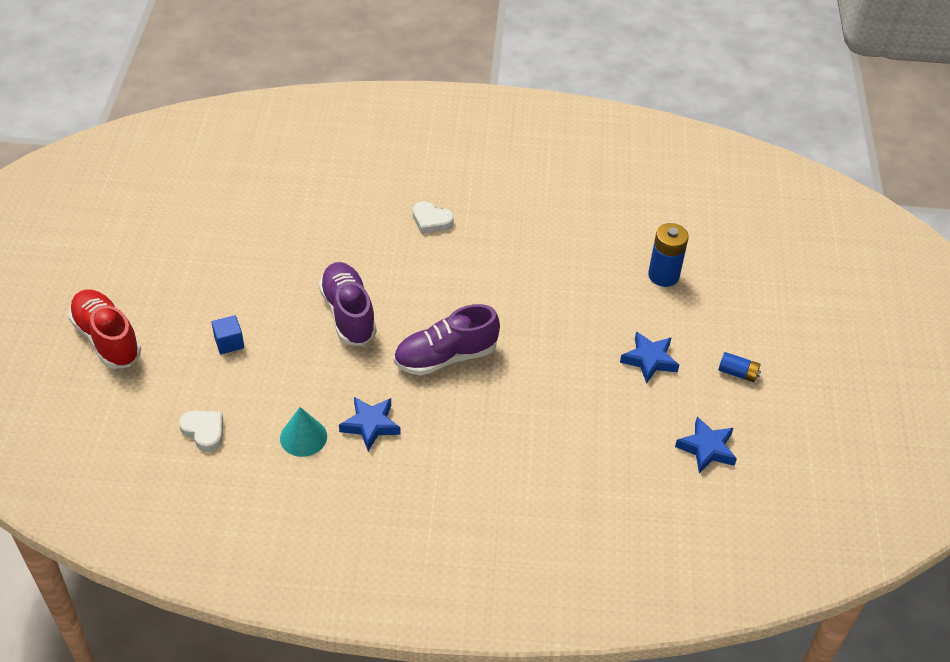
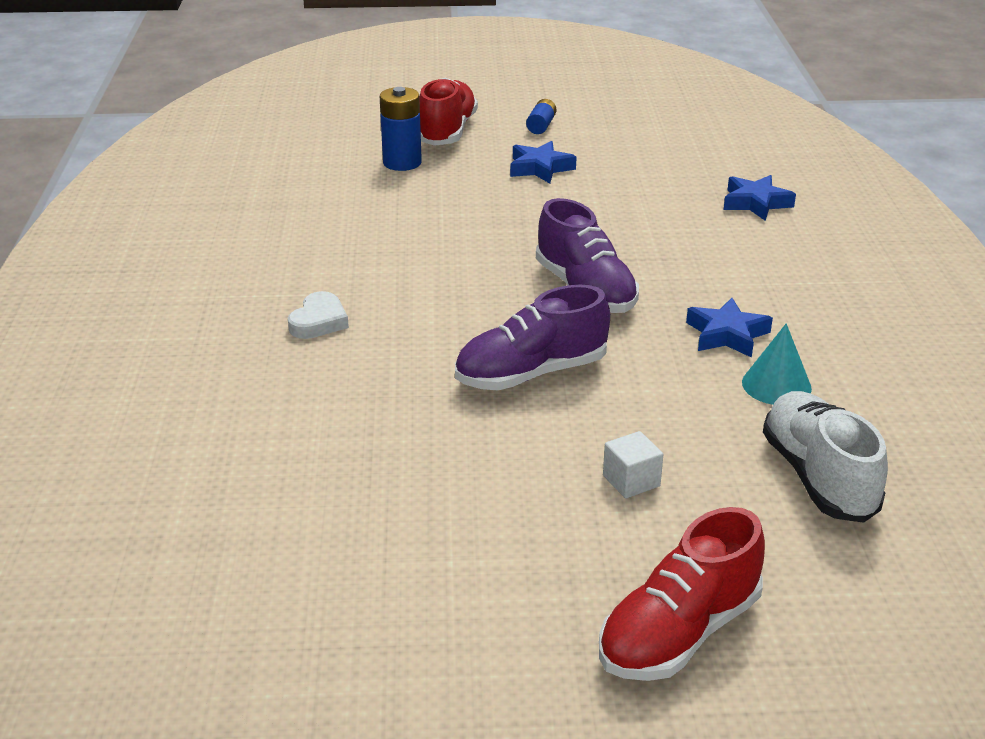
camera: 95 degrees left, 15 degrees down
(204, 431) = (818, 477): white heart -> white shoe
(229, 342) = (631, 481): blue cube -> white cube
(707, 448) = (651, 140): blue star -> blue star (755, 203)
(724, 308) = (447, 132): none -> red shoe

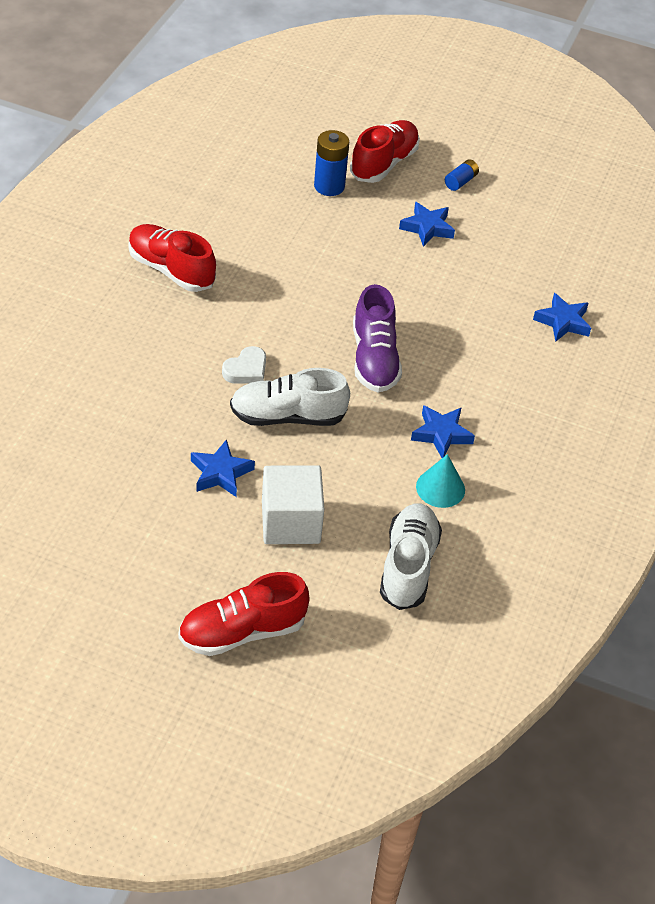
camera: 20 degrees right, 15 degrees up
(270, 279) = (171, 270): none -> red shoe
(319, 321) = (180, 320): white heart -> white heart (246, 370)
(495, 459) = (220, 473): none -> blue star
(531, 374) = (288, 416): purple shoe -> white shoe
(631, 481) = (291, 522): white cube -> white cube, size x1.99

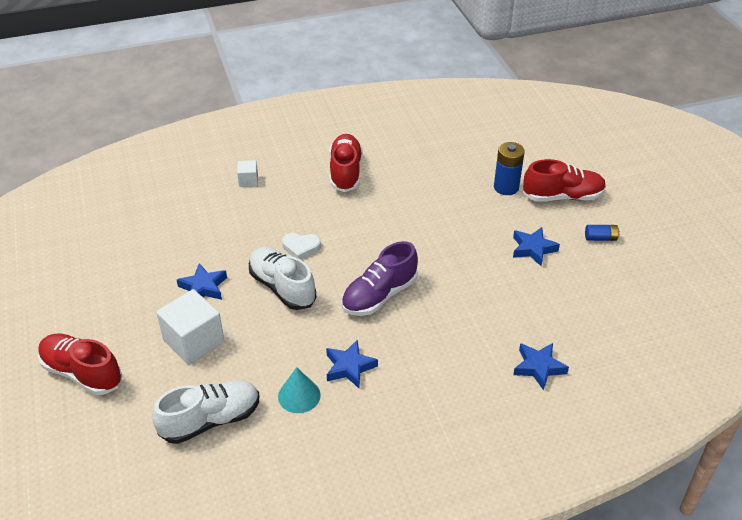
camera: 55 degrees right, 5 degrees down
(92, 345) = (248, 181): none -> white cube

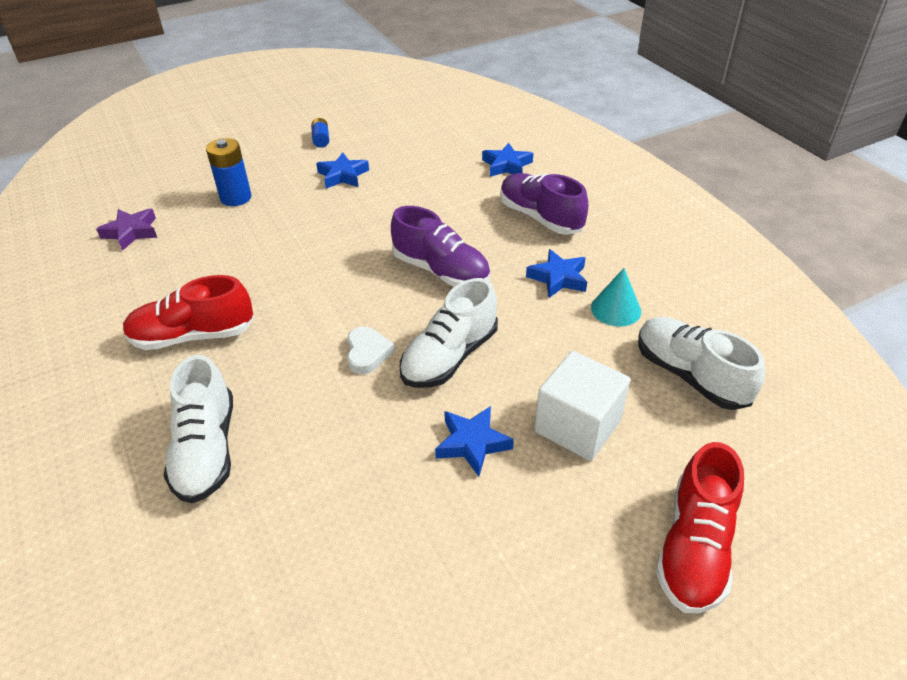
camera: 100 degrees left, 0 degrees up
(248, 181) = (206, 450): white cube -> white shoe
(440, 374) = (540, 217): none -> purple shoe
(468, 139) = (131, 232): none -> purple star
(562, 196) = (254, 162): red shoe -> none

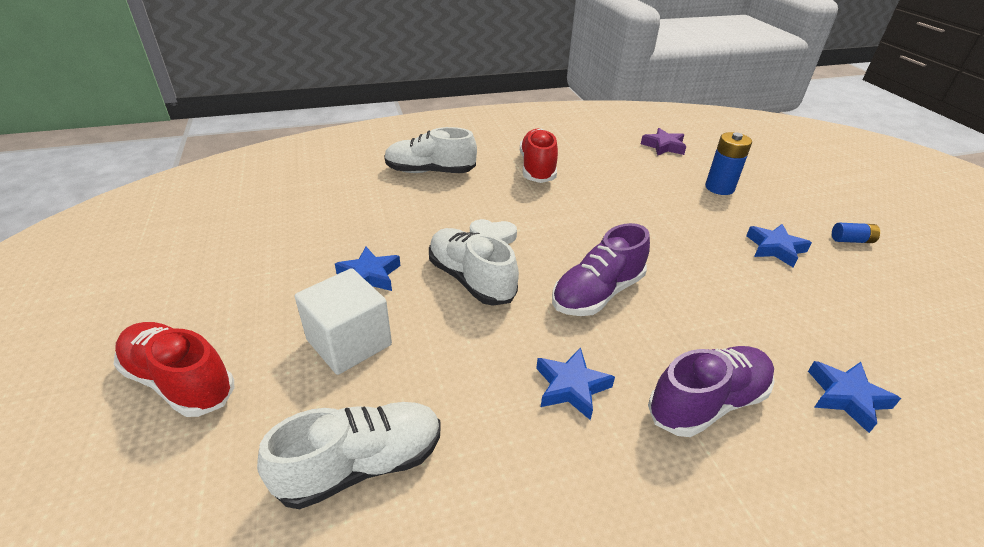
camera: 100 degrees right, 5 degrees down
(616, 309) = (500, 428): turquoise cone -> none

